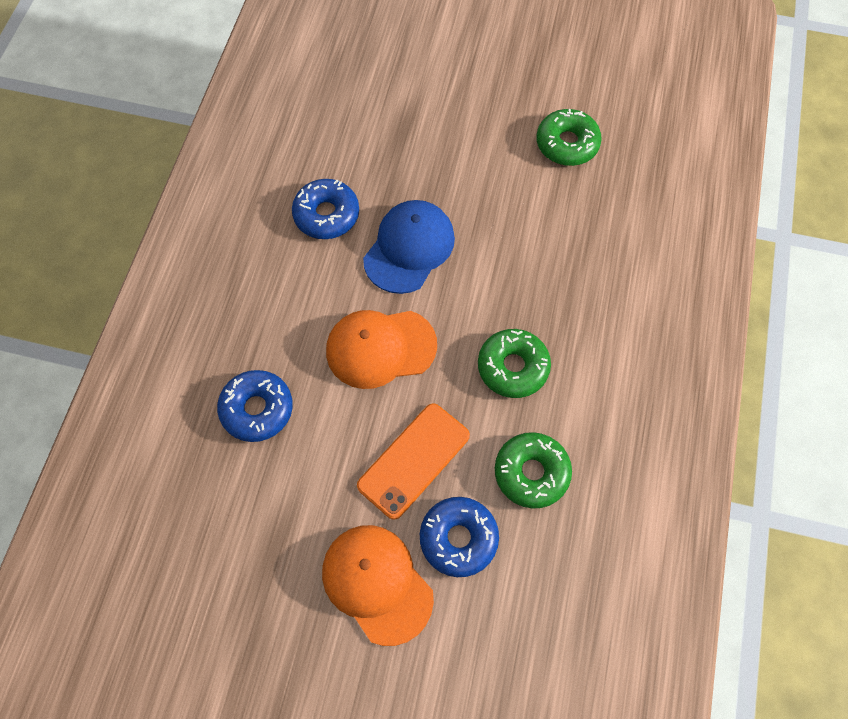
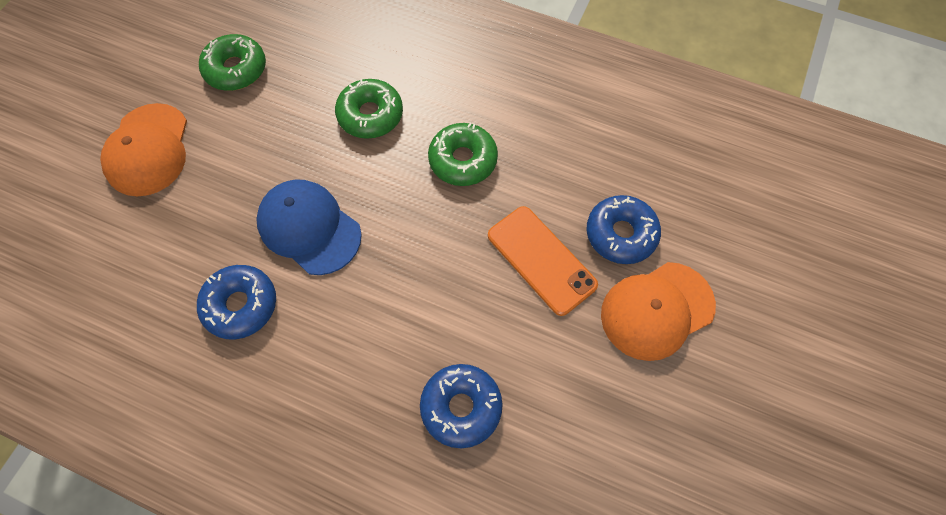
camera: 80 degrees left, 0 degrees up
(380, 348) = (417, 272): orange cap -> orange cap (148, 150)
(531, 473) = (567, 165): green donut -> green donut (370, 115)

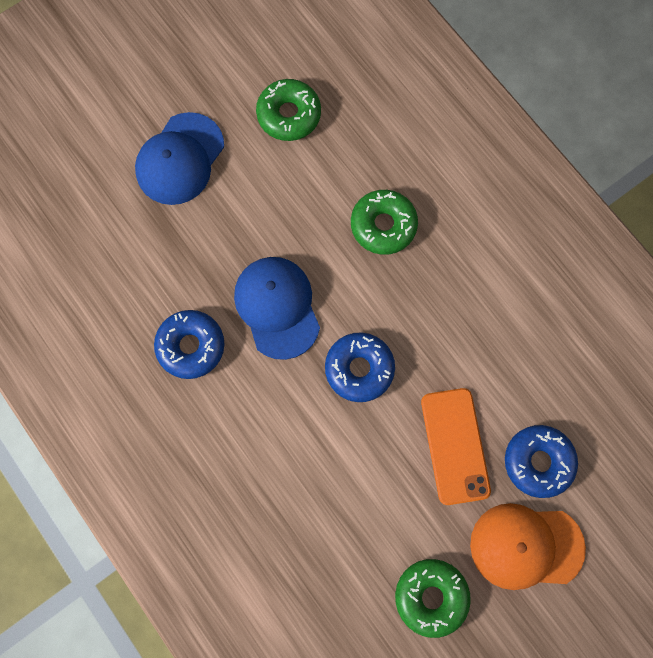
camera: 30 degrees right, 10 degrees up
(148, 150) = (180, 159): orange cap -> blue cap
(461, 407) = (319, 531): blue donut -> blue donut (359, 369)
(463, 160) = (440, 315): green donut -> green donut (431, 596)

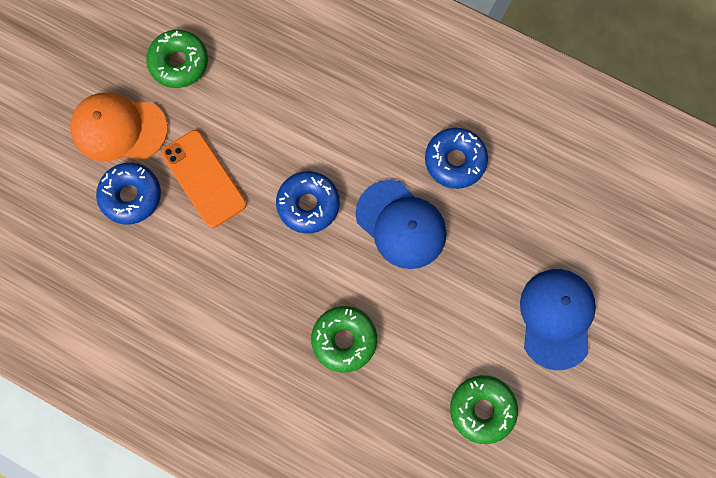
camera: 155 degrees right, 0 degrees up
(526, 546) = (119, 129): orange cap -> orange cap turned 150 degrees counterclockwise

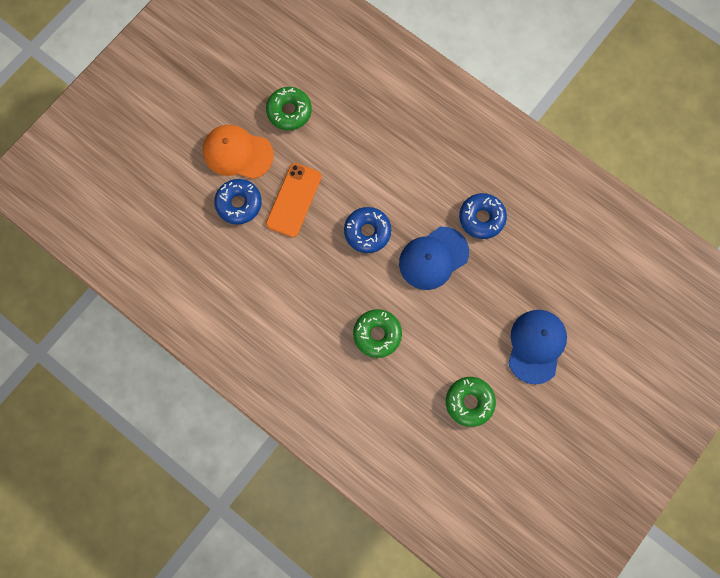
camera: 10 degrees right, 0 degrees up
(204, 178) = (294, 200): orange phone -> orange phone turned 45 degrees clockwise
(401, 224) = (433, 258): blue cap -> blue cap turned 90 degrees clockwise

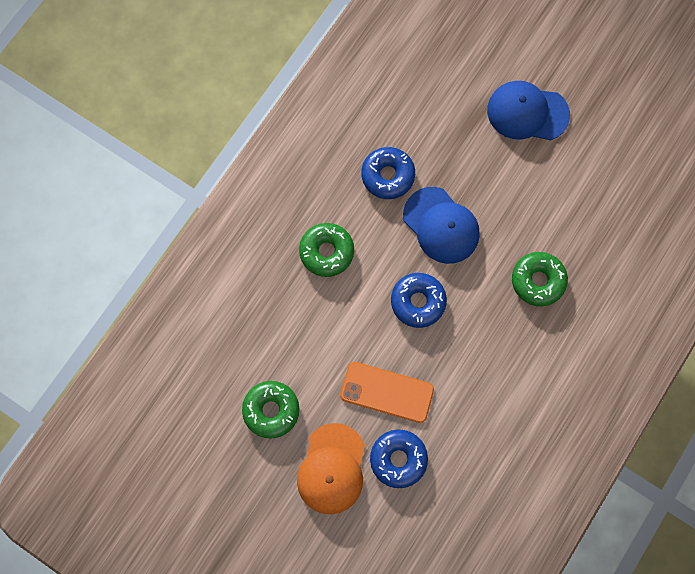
camera: 95 degrees left, 0 degrees up
(469, 402) = (598, 178): green donut -> green donut (326, 252)

